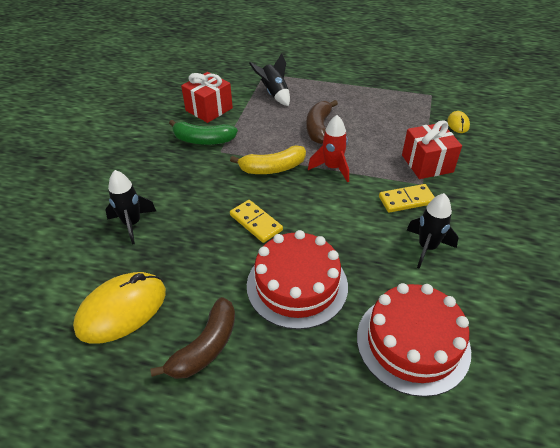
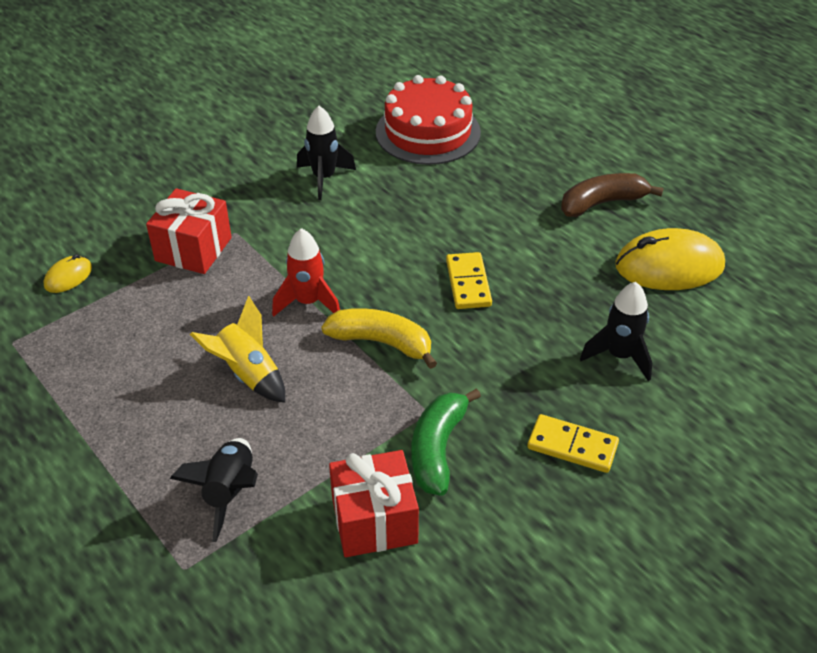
camera: 145 degrees left, 0 degrees up
(203, 140) = (437, 449): green banana -> green banana turned 120 degrees counterclockwise
(297, 285) = (481, 208): red cake -> none
(319, 128) = (248, 374): brown banana -> yellow rocket
(406, 200) = (278, 224): yellow domino -> yellow domino (572, 446)

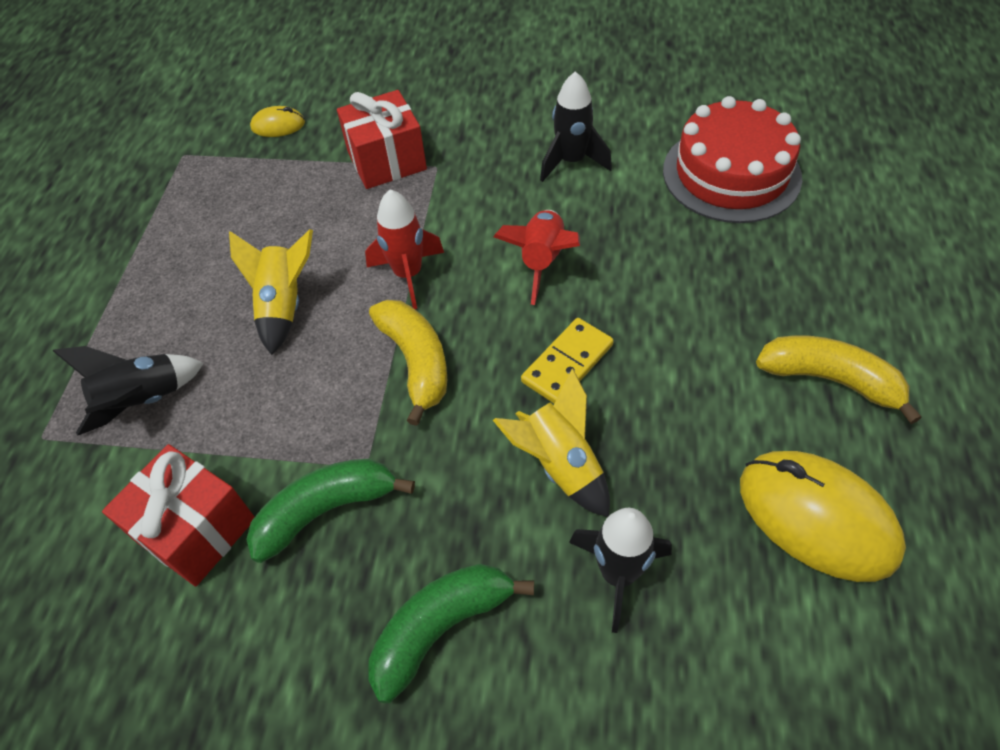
camera: 50 degrees right, 10 degrees up
(382, 243) = (542, 262): none -> red rocket
(529, 332) = (560, 464): none -> yellow rocket
(572, 446) = (441, 628): yellow domino -> green banana
(602, 203) = (830, 380): brown banana -> yellow banana

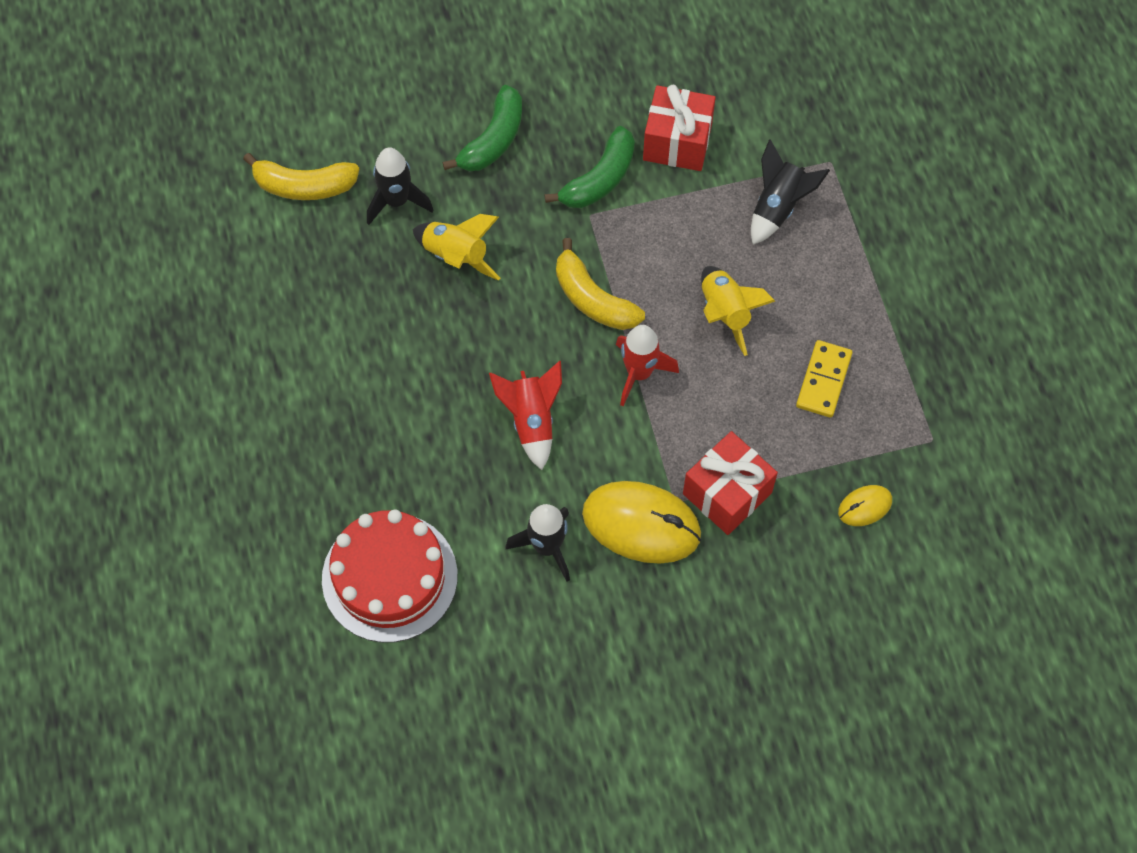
camera: 155 degrees right, 10 degrees up
(567, 363) = (477, 333): yellow domino -> yellow domino (823, 380)
(817, 517) = (277, 275): yellow mouse -> yellow mouse (641, 524)
(830, 380) = (277, 380): yellow banana -> yellow banana (304, 186)

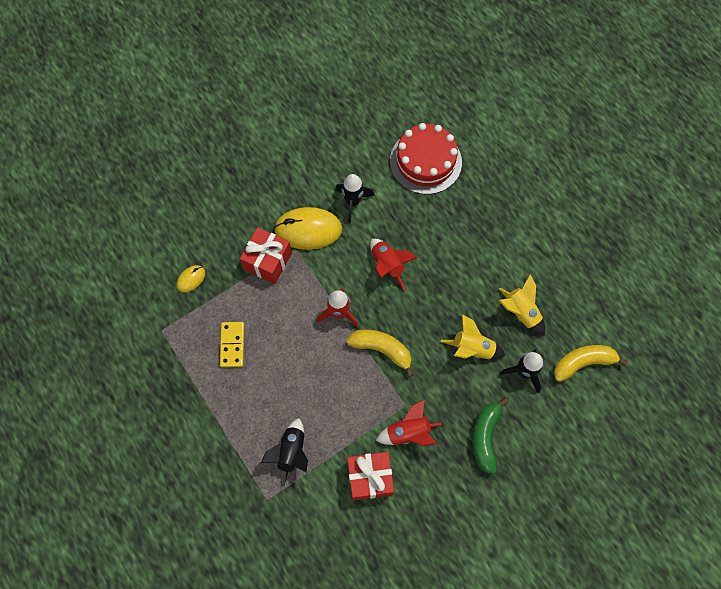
camera: 160 degrees right, 5 degrees up
(599, 179) = (408, 432): green banana -> red rocket
(725, 313) = (302, 367): yellow rocket -> yellow rocket (521, 312)

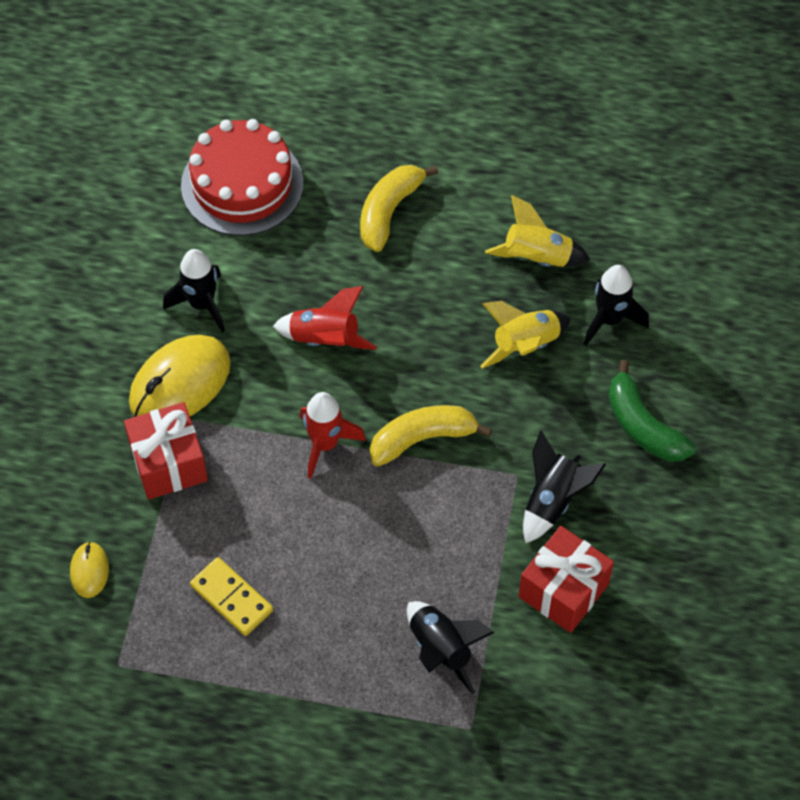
camera: 45 degrees left, 10 degrees down
(408, 432) = (553, 500): red rocket -> black rocket
(583, 363) = (662, 253): yellow banana -> yellow banana (389, 212)

